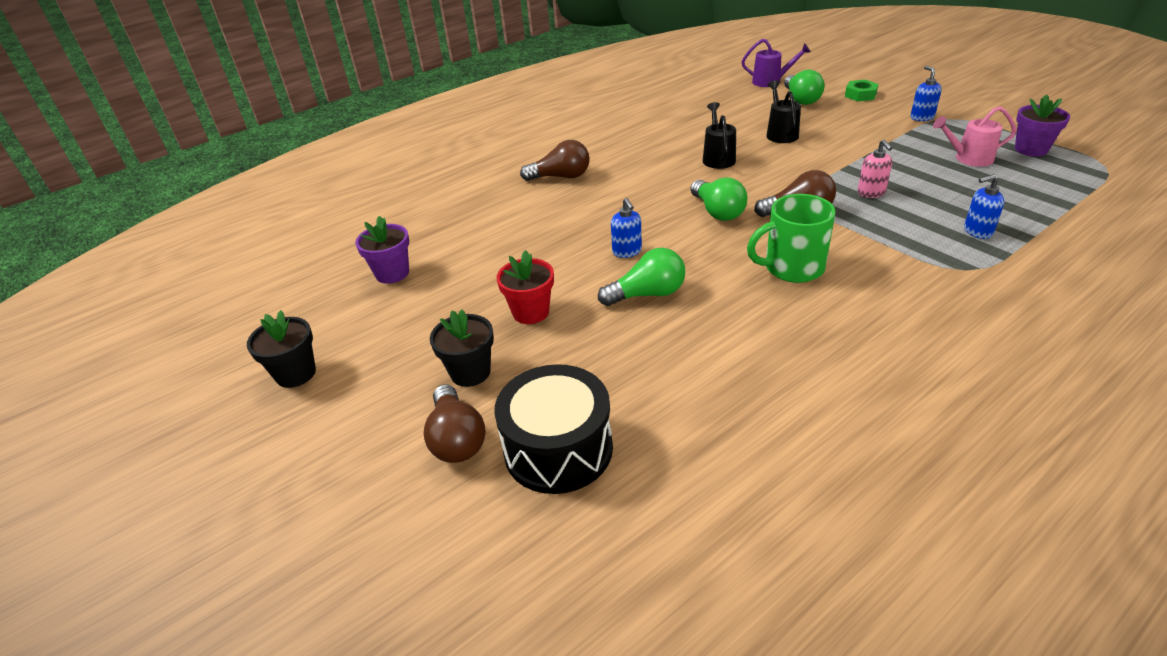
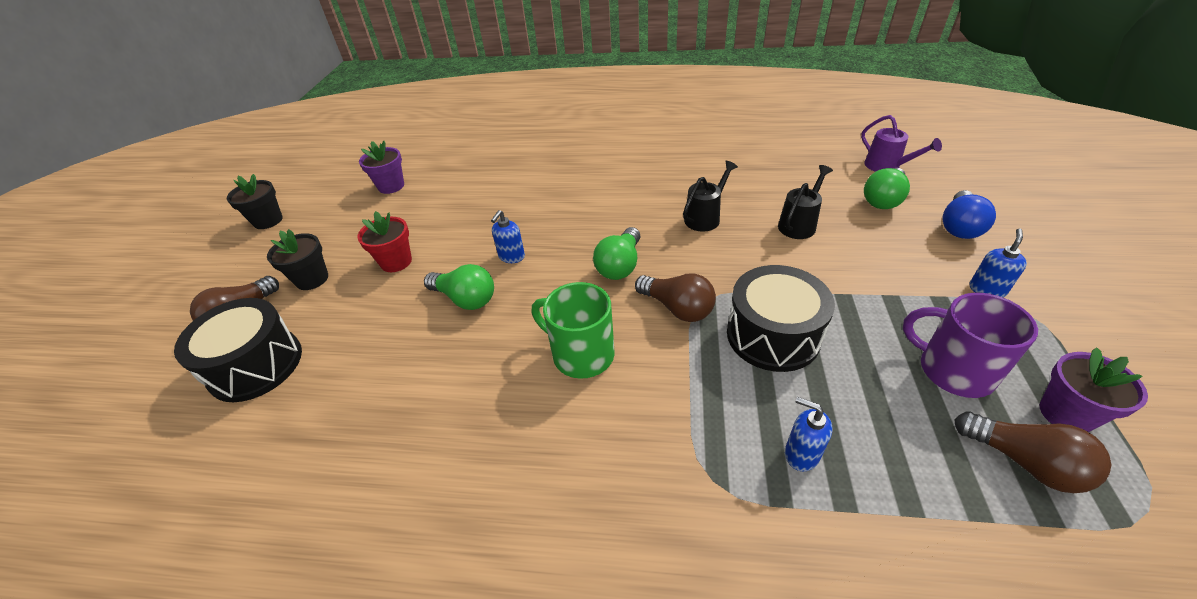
camera: 45 degrees right, 5 degrees up
(561, 177) = (577, 170): brown light bulb -> brown light bulb (1024, 462)
(860, 95) = (959, 226): green nut -> blue light bulb
(871, 193) = (773, 335): pink soap dispenser -> black drum
(968, 158) = (953, 370): pink watering can -> purple mug

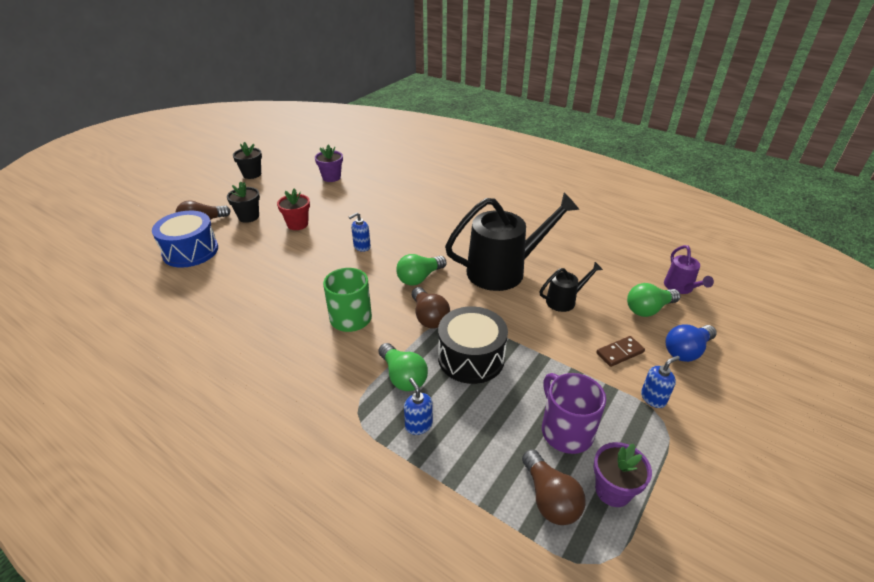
camera: 25 degrees right, 5 degrees down
(256, 365) = (190, 251): black drum -> blue drum
(465, 299) = (316, 260): green light bulb -> green light bulb (403, 376)
(705, 217) = (504, 270): black watering can -> black watering can, size x2.10
(907, 256) = (620, 353): none -> brown domino

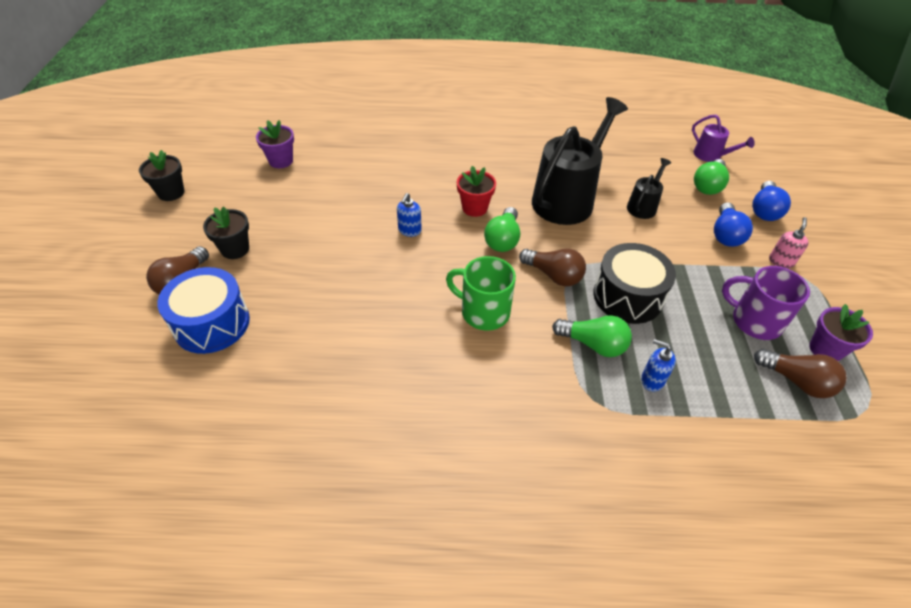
camera: 35 degrees left, 10 degrees up
(297, 224) = (308, 234): red flower pot -> red flower pot (474, 208)
(620, 353) = (725, 234): brown domino -> blue light bulb
(653, 398) = (781, 261): blue soap dispenser -> pink soap dispenser

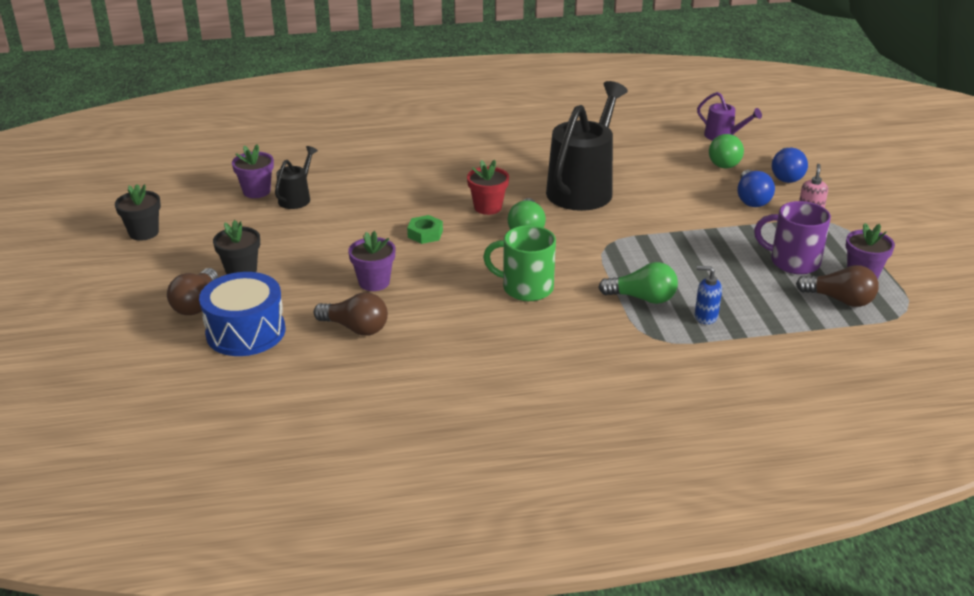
camera: 10 degrees left, 15 degrees down
(346, 281) = (374, 282): none -> purple flower pot
(409, 231) = (425, 234): blue soap dispenser -> green nut
(553, 275) = (587, 251): brown light bulb -> brown light bulb (355, 328)
(628, 296) = (666, 258): black drum -> none
(643, 206) = (663, 185): black watering can -> black watering can (297, 198)

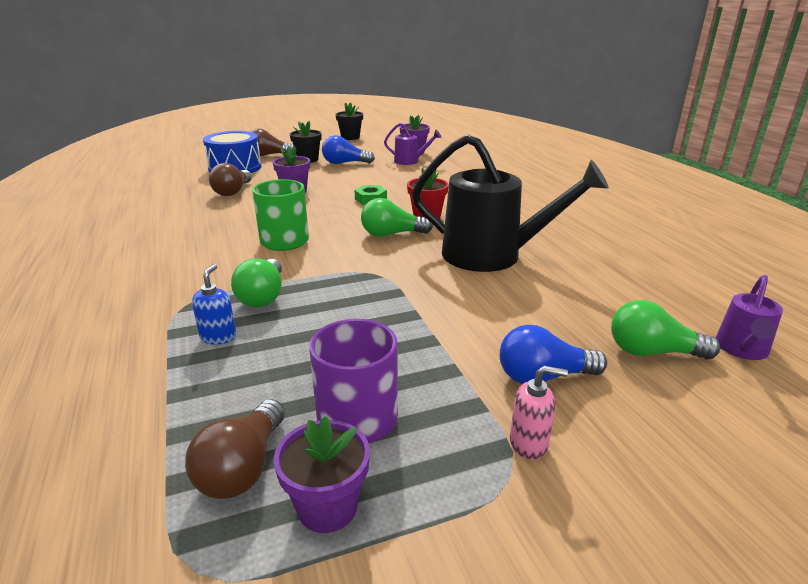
camera: 80 degrees right, 5 degrees down
(297, 198) = (410, 161): black watering can -> purple watering can
(786, 175) = (659, 418): blue light bulb -> blue light bulb (344, 163)

